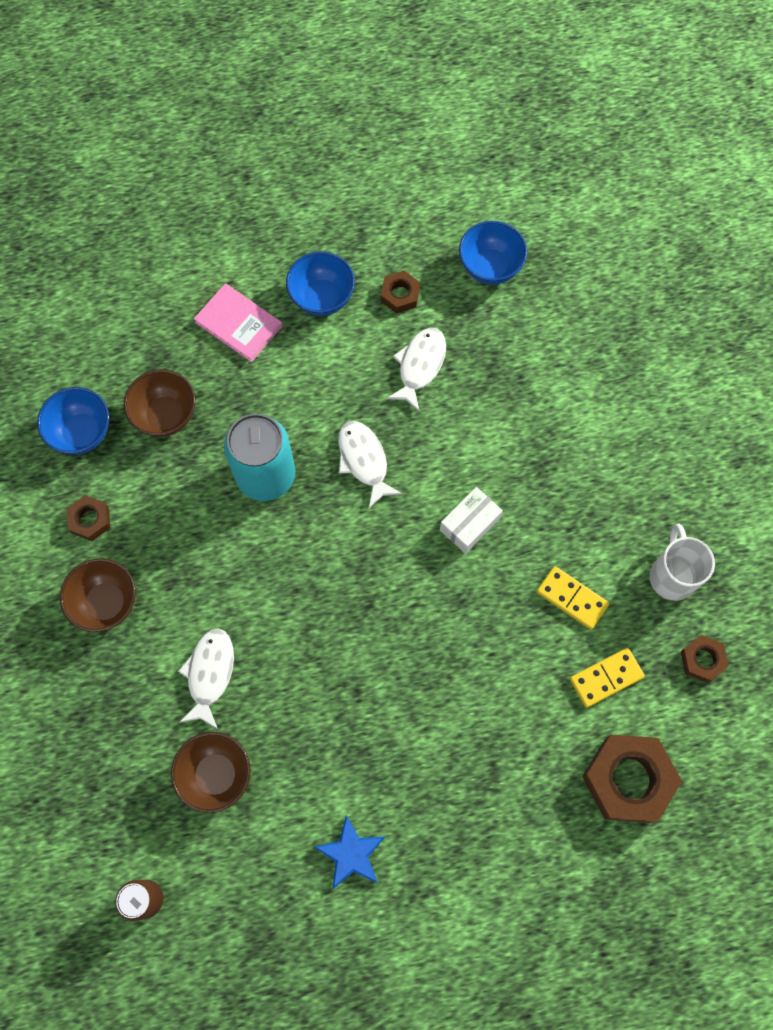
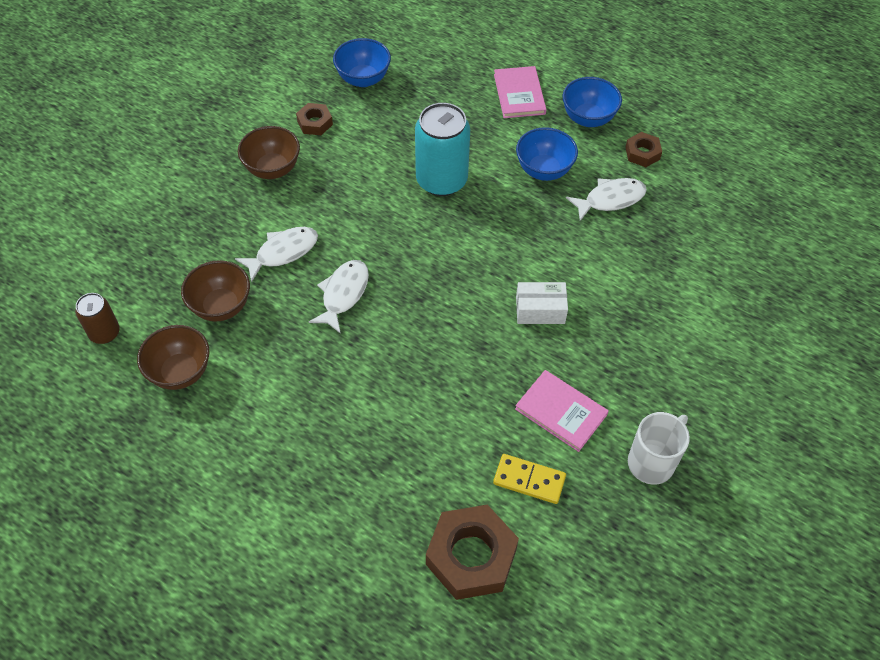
camera: 45 degrees right, 15 degrees down
(166, 415) = (420, 106): brown bowl -> brown bowl (180, 372)
(351, 854) = (242, 422): blue star -> none
(364, 460) = (512, 220): white fish -> white fish (343, 294)
(490, 267) = (724, 183): blue bowl -> blue bowl (544, 170)
(572, 598) = (561, 411): yellow domino -> pink book
(702, 660) = (614, 534): brown nut -> none

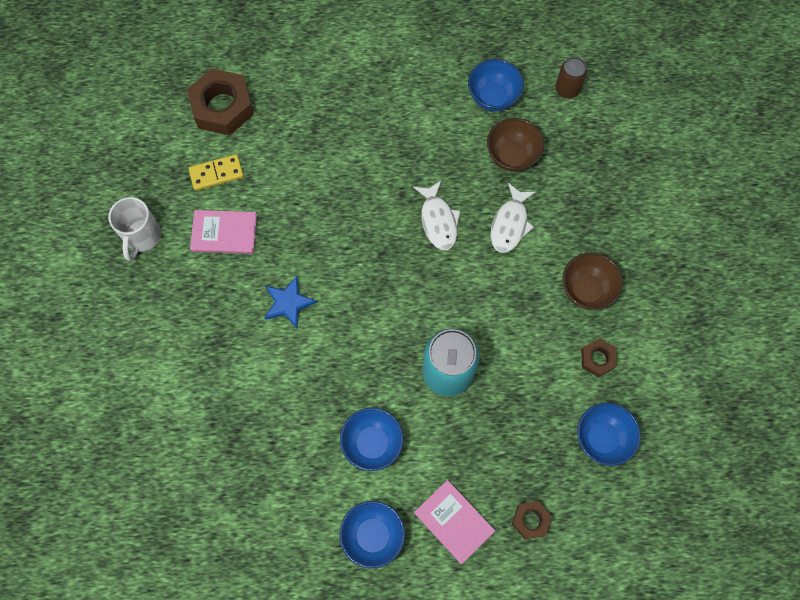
camera: 145 degrees right, 15 degrees up
(180, 372) = (493, 97): brown bowl -> blue bowl
(540, 310) = (288, 303): white box -> blue star
(610, 199) = (297, 450): white fish -> none
(642, 153) = (300, 526): brown nut -> brown nut (530, 520)

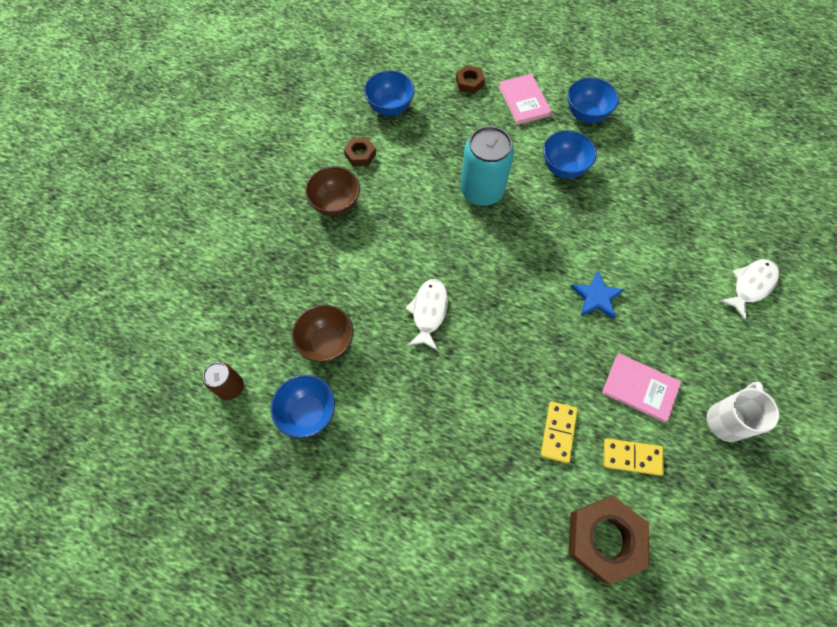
camera: 155 degrees left, 5 degrees down
(283, 167) = (558, 432): none -> yellow domino
(510, 224) = (366, 281): white fish -> white fish (751, 285)

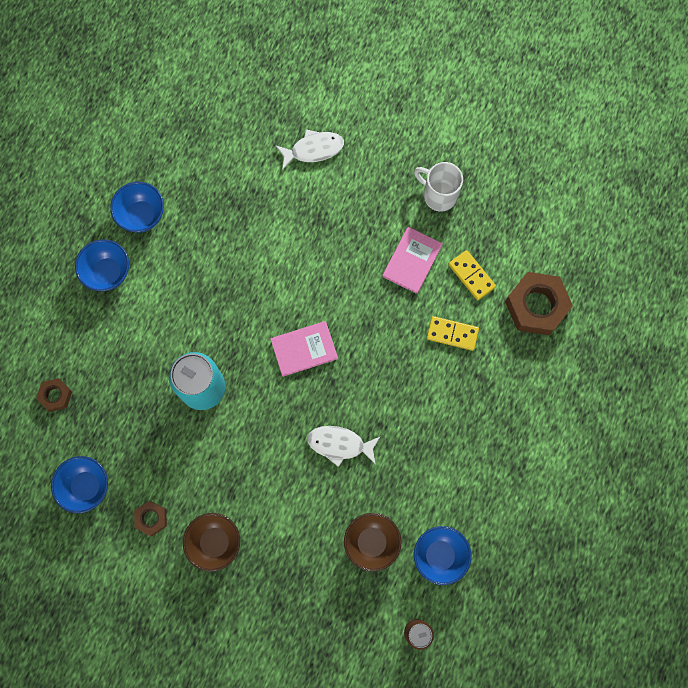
camera: 90 degrees left, 10 degrees up
(524, 101) = (86, 337): pink book -> pink book (304, 349)
(563, 167) = (177, 303): blue bowl -> blue bowl (142, 215)
(596, 297) = (325, 287): blue star -> none
(631, 457) = (471, 276): yellow domino -> yellow domino turned 45 degrees counterclockwise
(751, 285) = (313, 149): white fish -> white fish turned 120 degrees clockwise

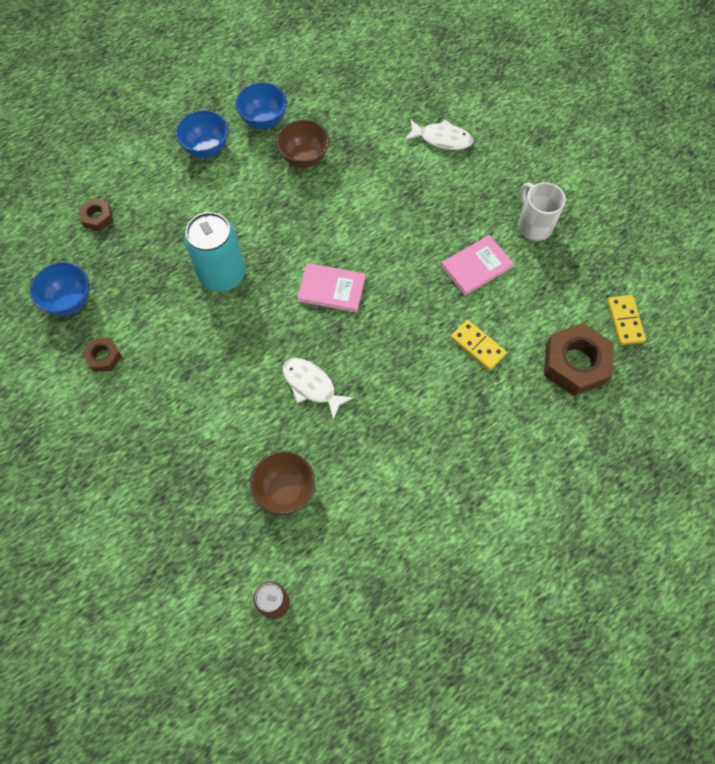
camera: 30 degrees right, 10 degrees down
(215, 542) = (143, 408): brown bowl -> brown bowl (304, 158)
(439, 555) = (343, 541): blue bowl -> none
(471, 276) = (525, 306): yellow domino -> yellow domino (624, 321)

